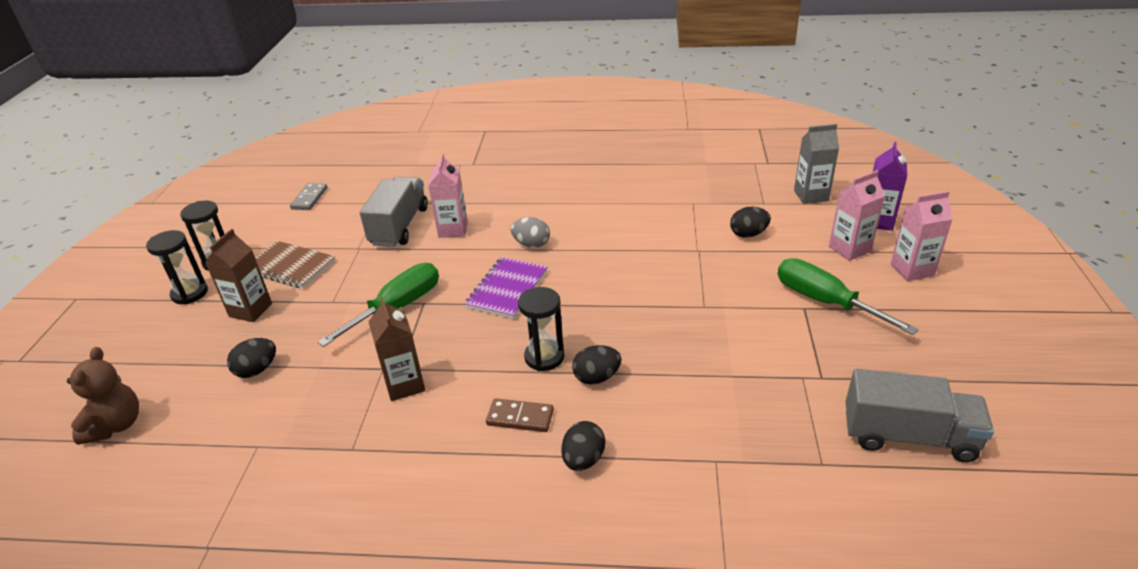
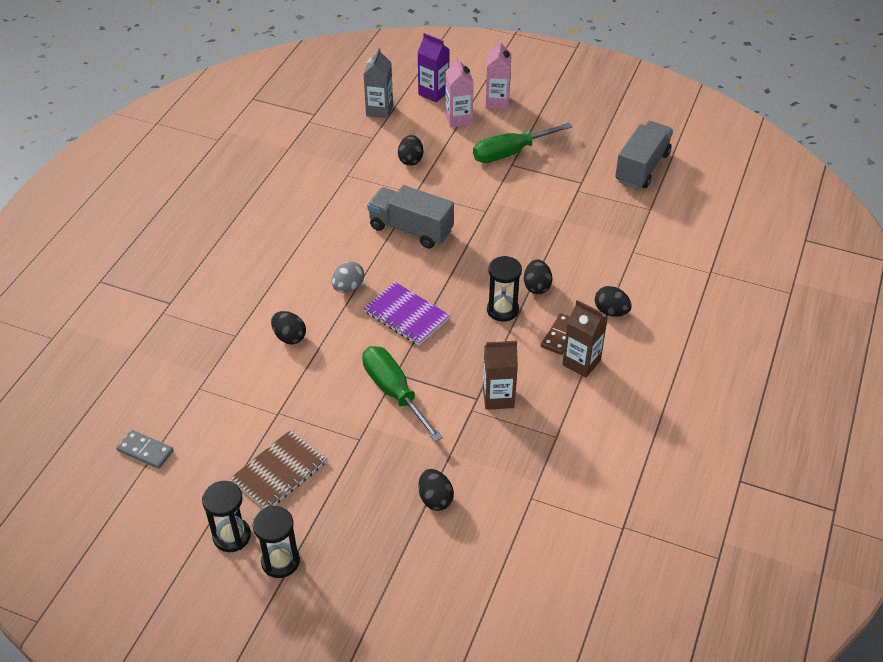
camera: 75 degrees left, 10 degrees up
(116, 425) = (466, 606): brown teddy bear -> none
(250, 310) = (340, 505): brown carton -> brown carton (581, 362)
(399, 226) = (257, 377): grey truck -> grey truck (411, 229)
(453, 229) = (289, 337): pink carton -> black egg

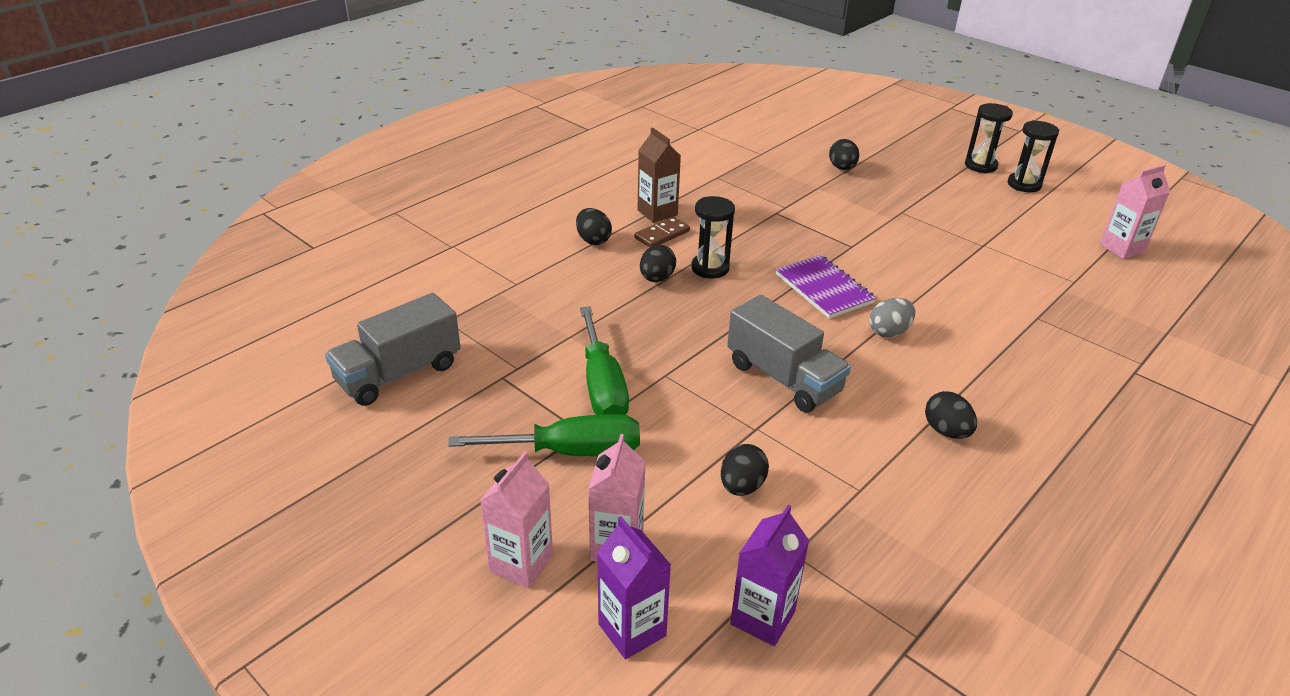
camera: 160 degrees left, 10 degrees down
(145, 451) = (1122, 248): grey domino -> pink carton
(279, 471) = (981, 209): brown notebook -> none
(289, 337) = (969, 301): black egg -> black egg (946, 431)
(379, 110) = (762, 618): grey carton -> purple carton
(394, 392) = (858, 234): green screwdriver -> green screwdriver (602, 386)
(498, 397) = (755, 209): brown carton -> none

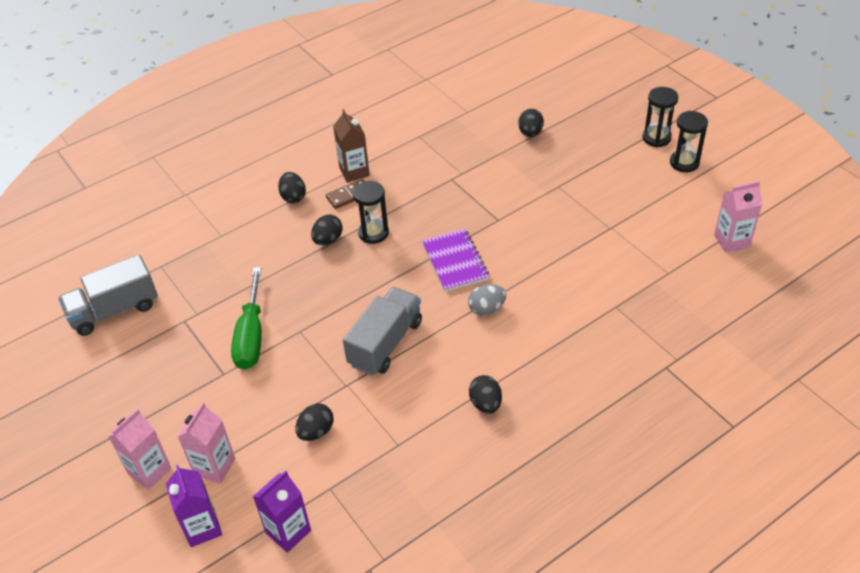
camera: 15 degrees right, 10 degrees up
(571, 452) = (210, 389): green screwdriver -> none
(783, 378) = (385, 343): grey truck -> grey truck turned 120 degrees counterclockwise

